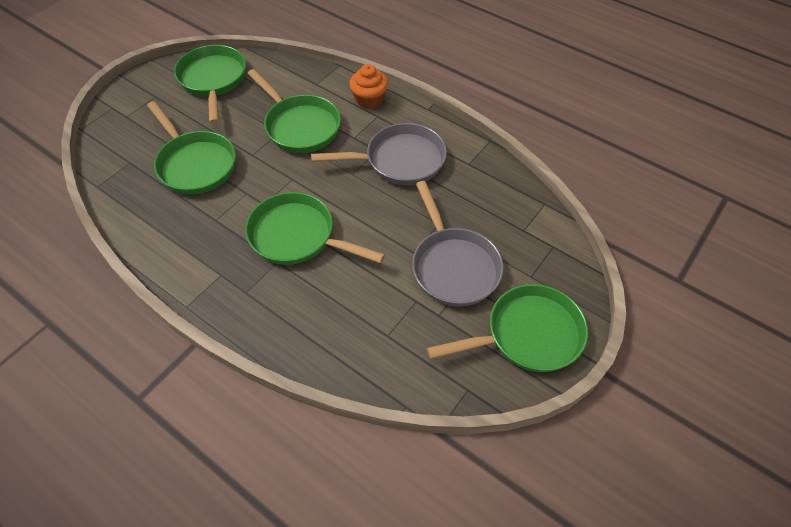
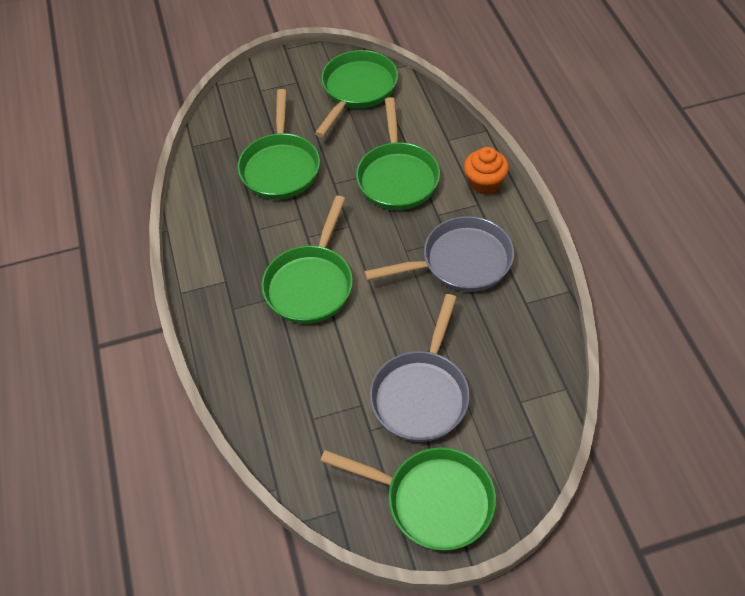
camera: 40 degrees right, 0 degrees up
(298, 236) = (311, 283): green pan -> green pan turned 135 degrees counterclockwise
(399, 161) = (460, 262): grey pan -> grey pan turned 45 degrees counterclockwise

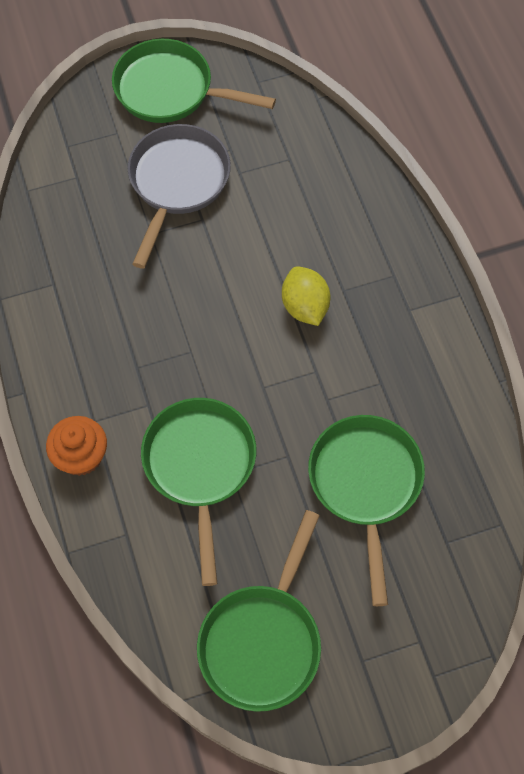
camera: 175 degrees right, 10 degrees up
(311, 283) = (305, 307): green pan -> yellow lemon
(460, 262) = (124, 336): grey pan -> none

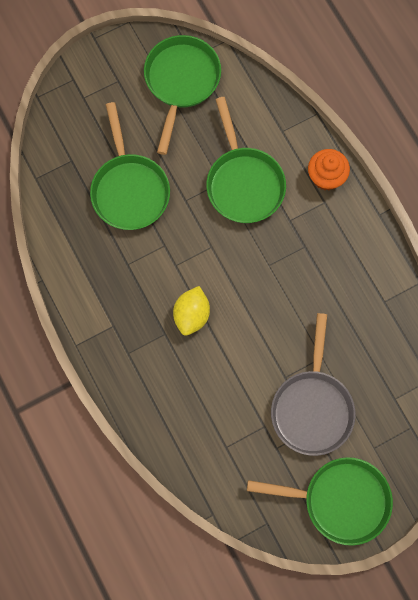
camera: 170 degrees right, 10 degrees up
(305, 307) = (191, 315): yellow lemon -> yellow lemon turned 45 degrees clockwise

